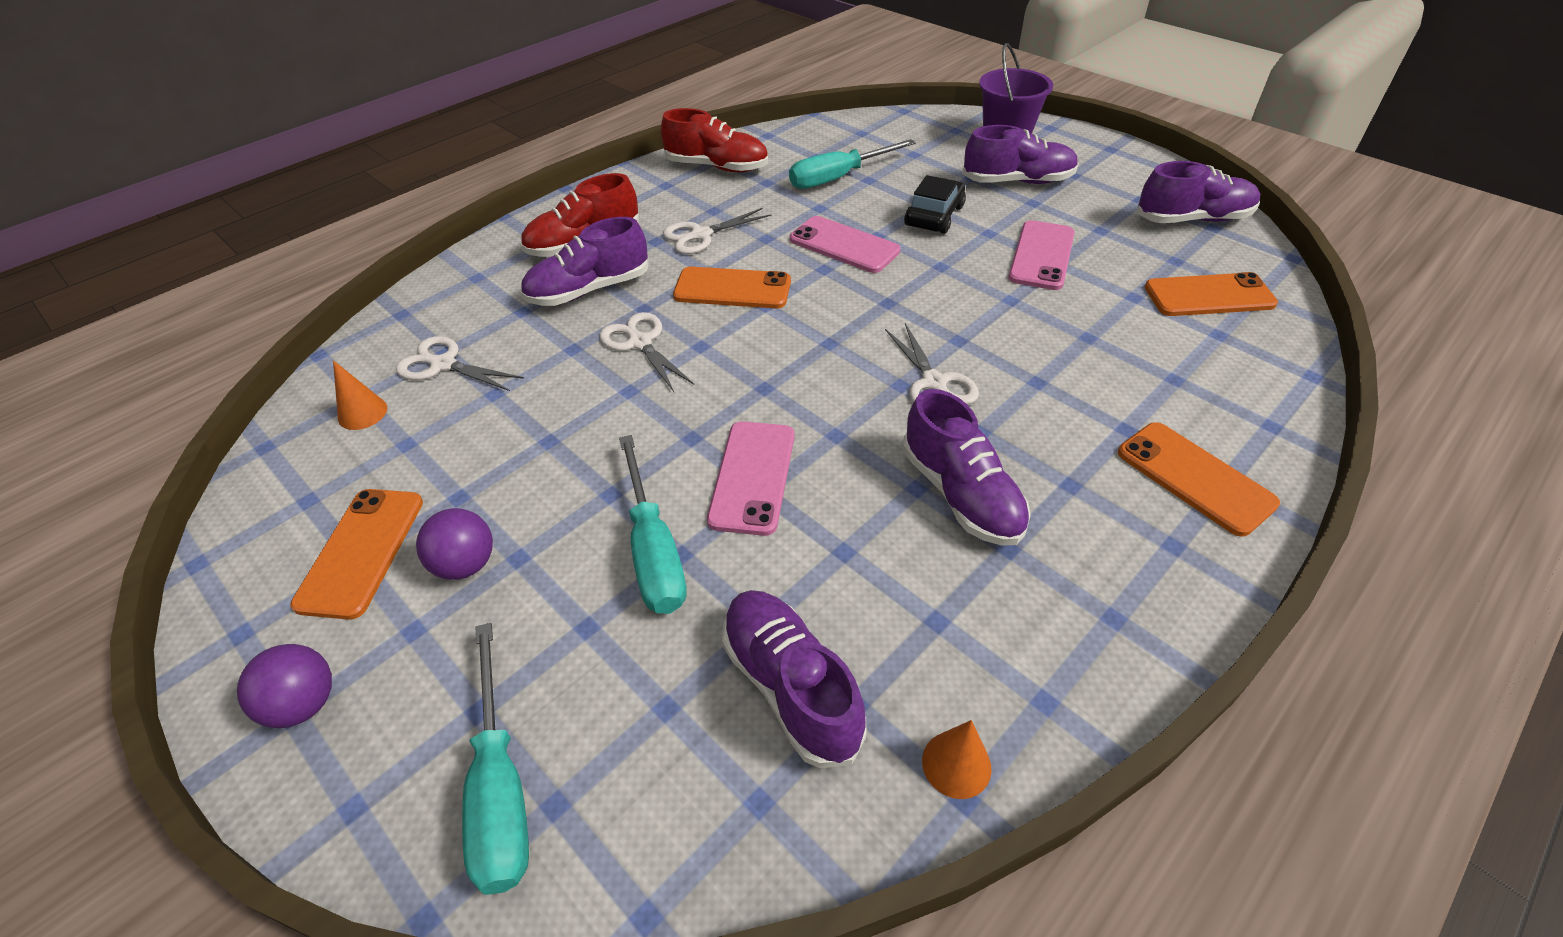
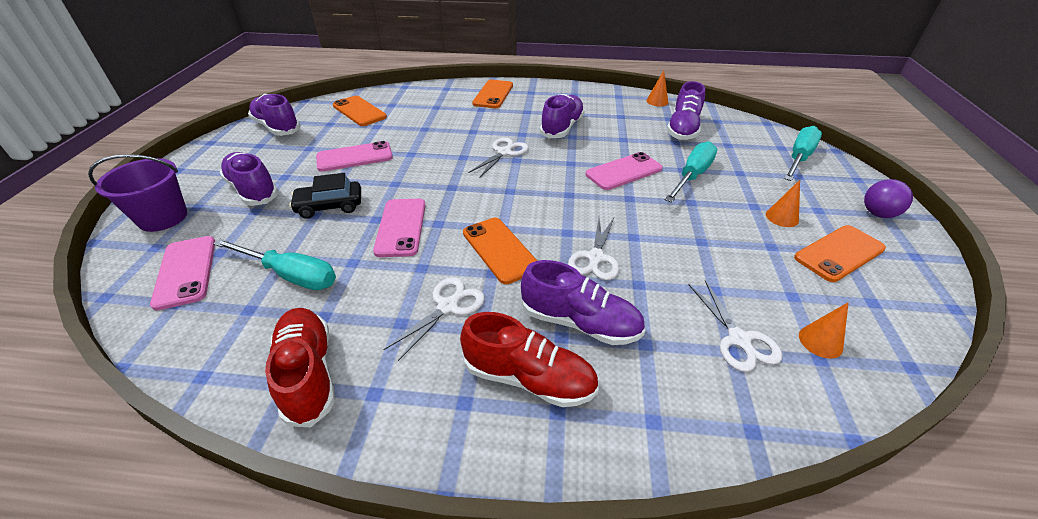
camera: 130 degrees left, 5 degrees down
(466, 564) = (782, 217): purple ball -> orange cone
(700, 235) = (448, 306): white scissors -> white scissors turned 75 degrees counterclockwise
(900, 139) = (186, 272): none -> pink phone

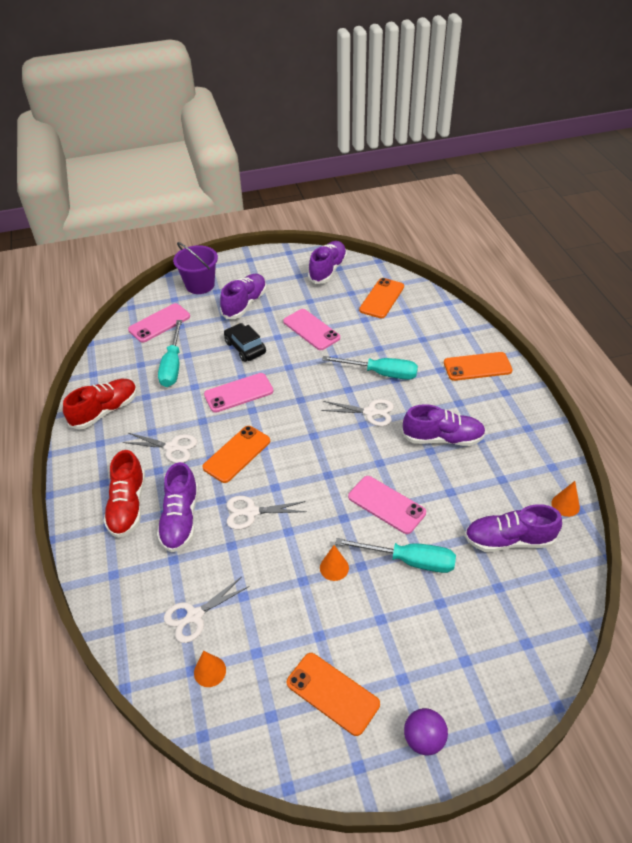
camera: 70 degrees right, 5 degrees up
(782, 217) = (372, 644): orange cone -> orange cone (334, 567)
(798, 158) = (509, 662): turquoise screwdriver -> turquoise screwdriver (381, 373)

